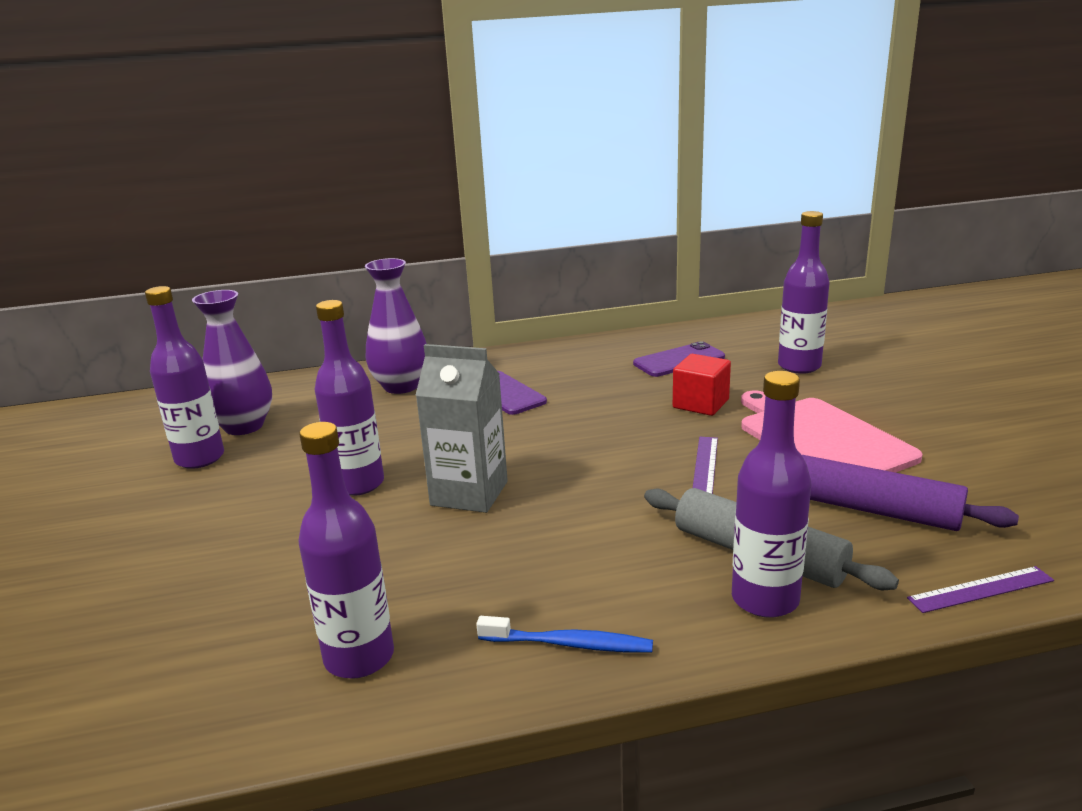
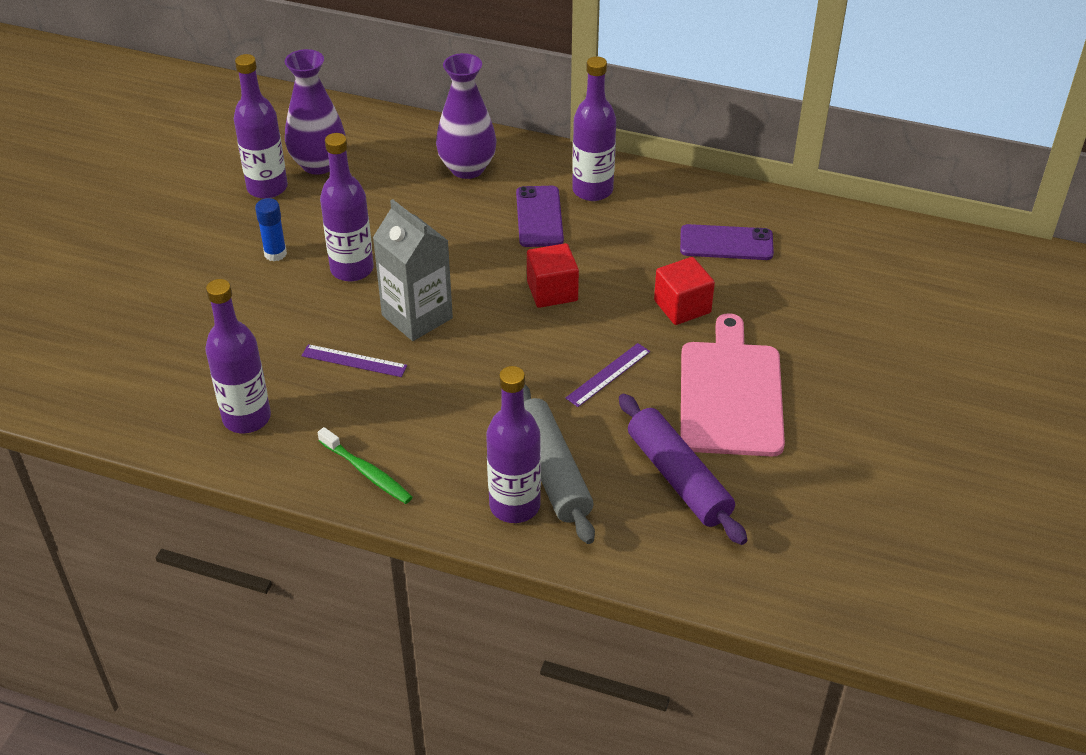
camera: 30 degrees right, 20 degrees up
(256, 502) = (275, 254): none -> blue glue stick
(569, 644) = (367, 472): blue toothbrush -> green toothbrush
(578, 432) = (552, 291): none -> red cube
(799, 366) = (823, 302): purple bottle -> purple bottle (592, 190)
(981, 589) = (661, 575): purple ruler -> purple ruler (354, 361)

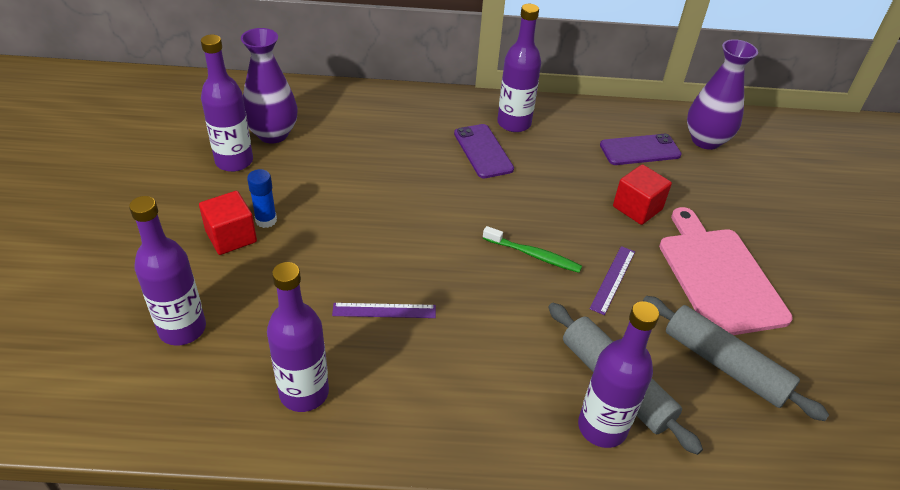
camera: 20 degrees left, 0 degrees up
(352, 269) = (343, 223): purple bottle -> purple bottle (182, 329)
(367, 472) = (448, 424): green toothbrush -> green toothbrush (533, 255)
(417, 316) = (422, 257): grey carton -> none
(467, 168) = (403, 120): purple vase -> purple vase (706, 140)
(552, 291) = (526, 213): red cube -> red cube (231, 237)
(678, 478) = (724, 364): purple rolling pin -> grey rolling pin

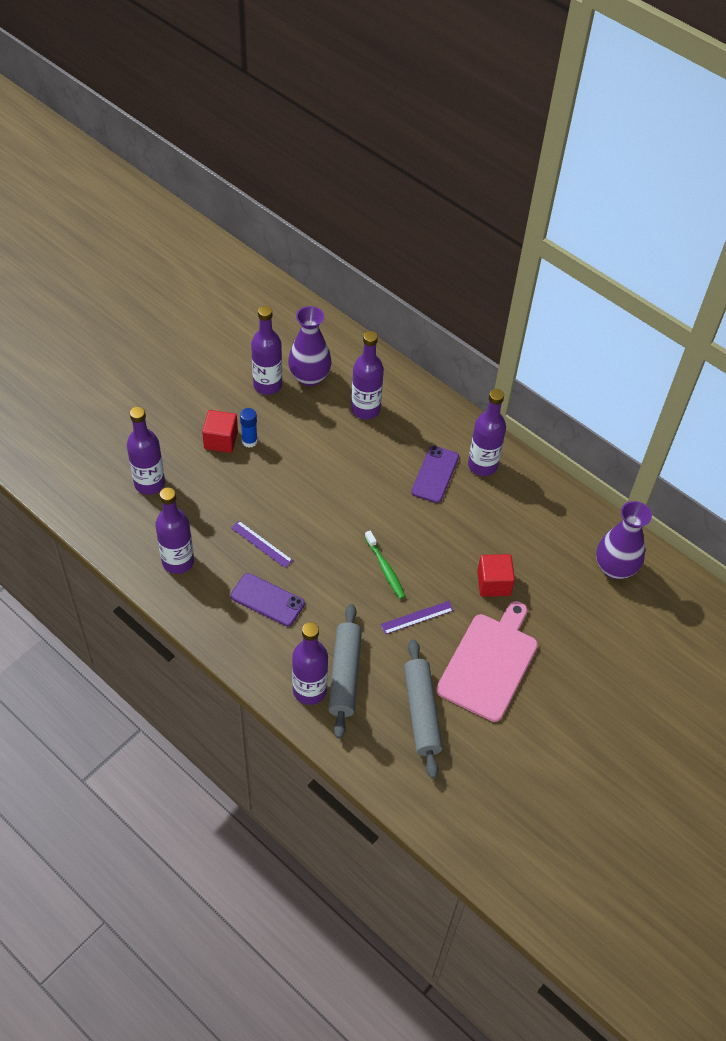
camera: 40 degrees right, 10 degrees up
(359, 133) = (365, 409): none -> purple bottle
(640, 150) = (551, 543): purple phone -> purple phone (267, 600)

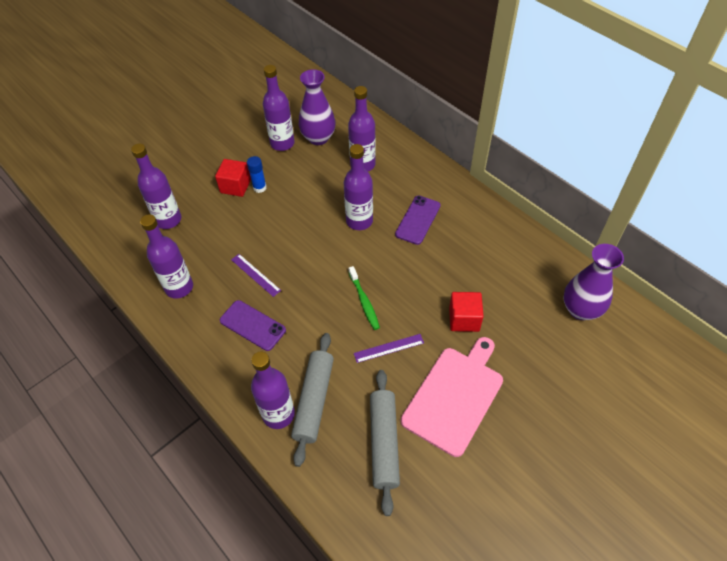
camera: 10 degrees right, 0 degrees up
(482, 465) = (461, 213): purple bottle -> purple bottle (359, 221)

